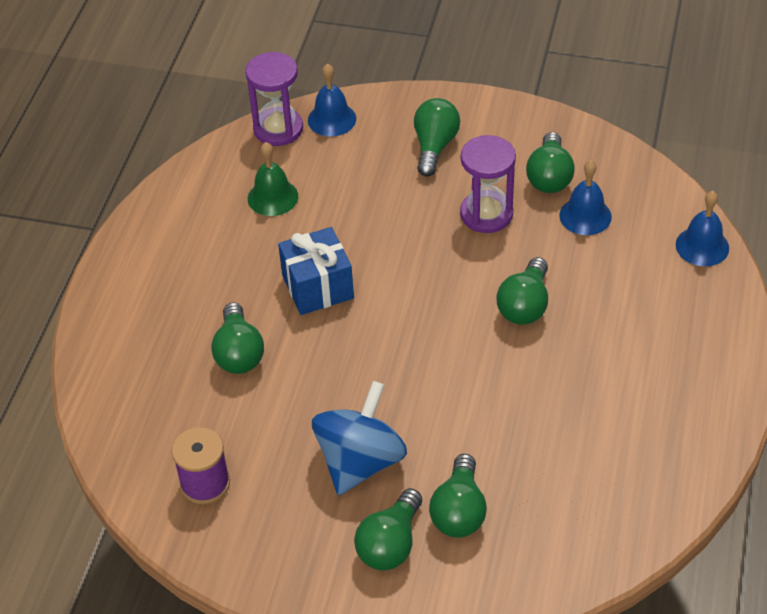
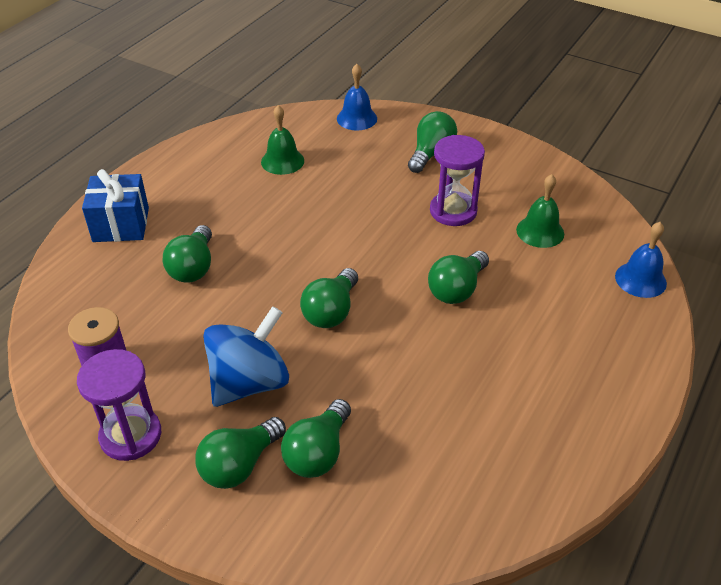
camera: 15 degrees right, 5 degrees down
(278, 129) = (311, 116): purple hourglass -> purple hourglass (130, 435)
(317, 287) = (284, 233): blue gift -> blue gift (121, 225)
(549, 177) = (519, 195): green light bulb -> green light bulb (331, 311)
(585, 216) = (540, 231): blue bell -> green bell

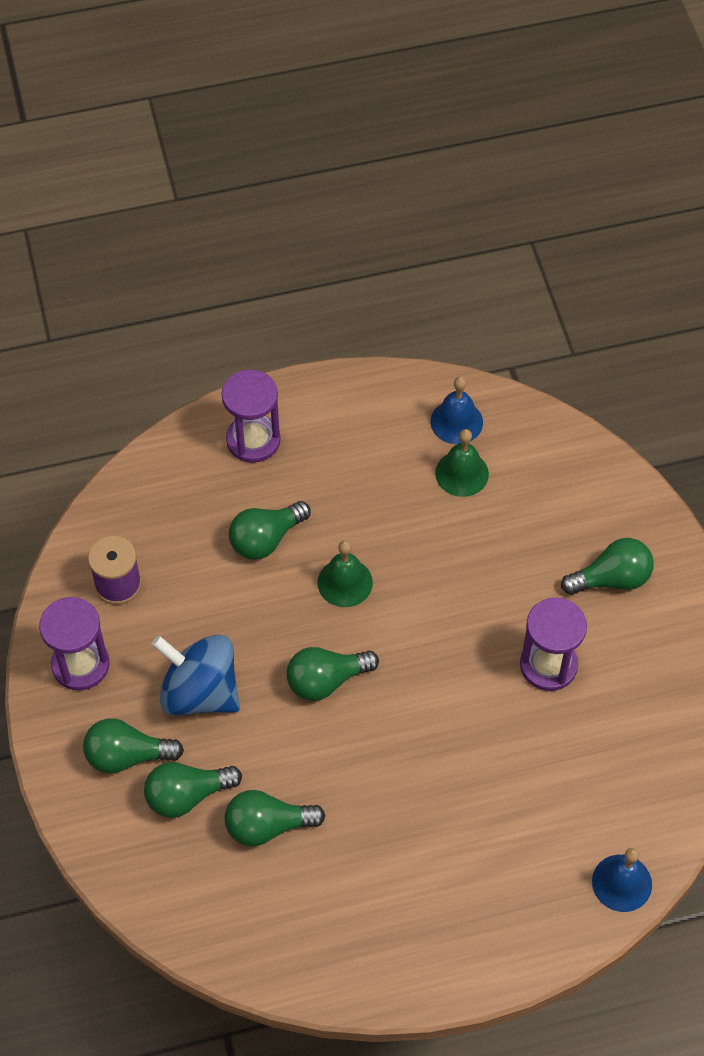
camera: 45 degrees right, 15 degrees up
(121, 225) = (253, 440): blue gift -> purple hourglass
(249, 382) = (200, 692): blue spinning top -> blue spinning top turned 150 degrees counterclockwise
(357, 118) = (592, 472): blue bell -> blue bell (456, 422)
(457, 289) = (450, 749): green light bulb -> green light bulb (267, 826)
(540, 231) = (599, 756): green bell -> green bell (345, 582)

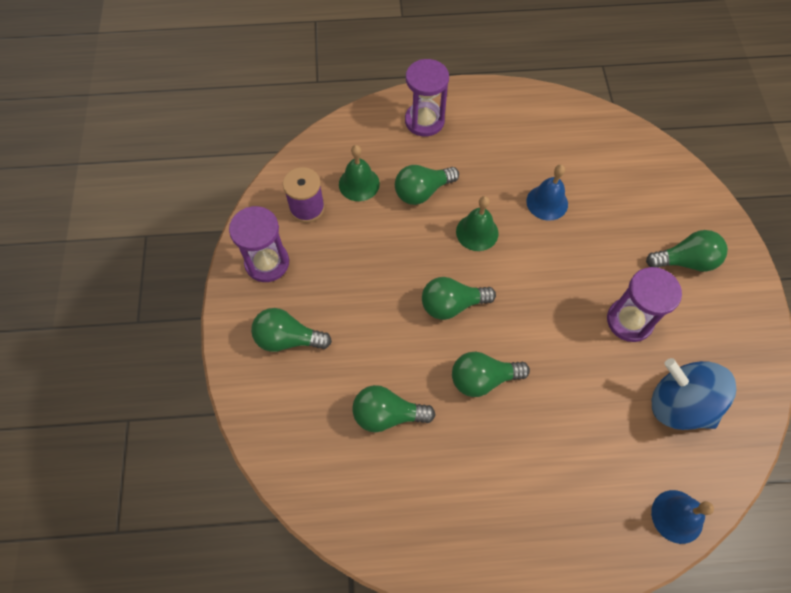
camera: 10 degrees right, 5 degrees up
(187, 795) = (328, 378): green light bulb -> green light bulb (483, 379)
(200, 692) = (353, 298): blue spinning top -> blue spinning top (679, 404)
(456, 422) = (576, 129): blue bell -> blue bell (547, 202)
(462, 473) = (576, 166): green bell -> green bell (359, 184)

